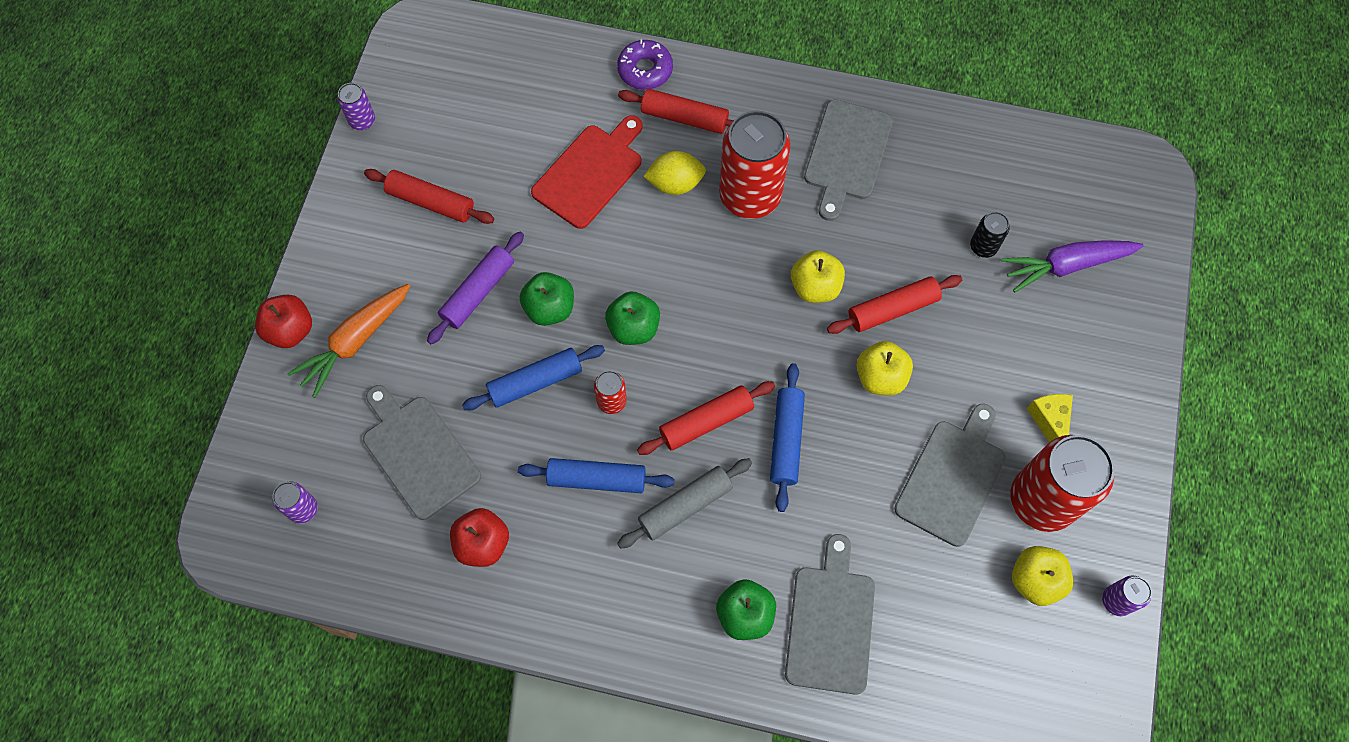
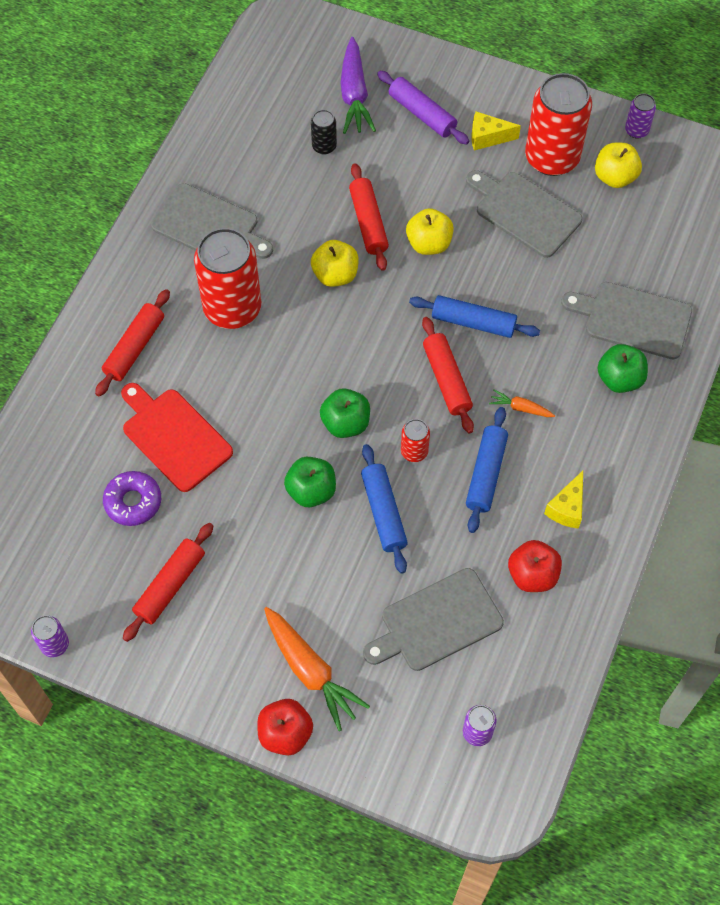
camera: 80 degrees left, 5 degrees down
(478, 292) = (280, 552): purple rolling pin -> purple rolling pin (422, 114)
(568, 572) = (567, 508): none -> yellow cheese
(645, 70) = (71, 373): purple donut -> purple donut (133, 502)
(675, 184) = (204, 366): yellow lemon -> none
(685, 506) = (520, 408): grey rolling pin -> orange carrot

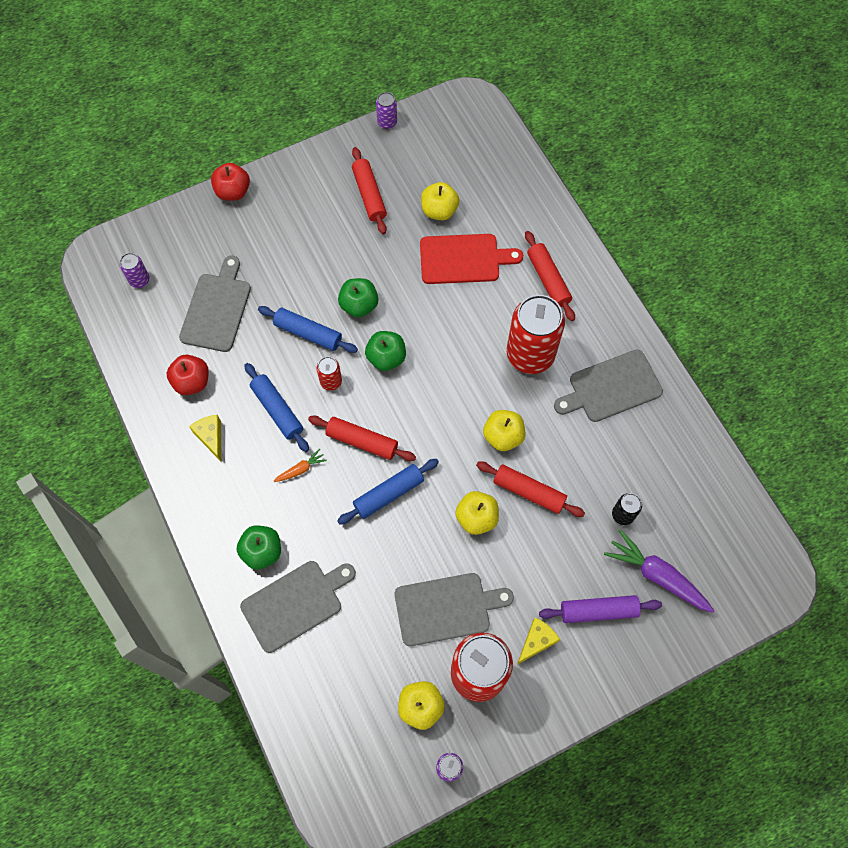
camera: 130 degrees right, 5 degrees up
(133, 502) = (439, 211): purple donut -> yellow apple
(310, 671) = (254, 227): orange carrot -> none

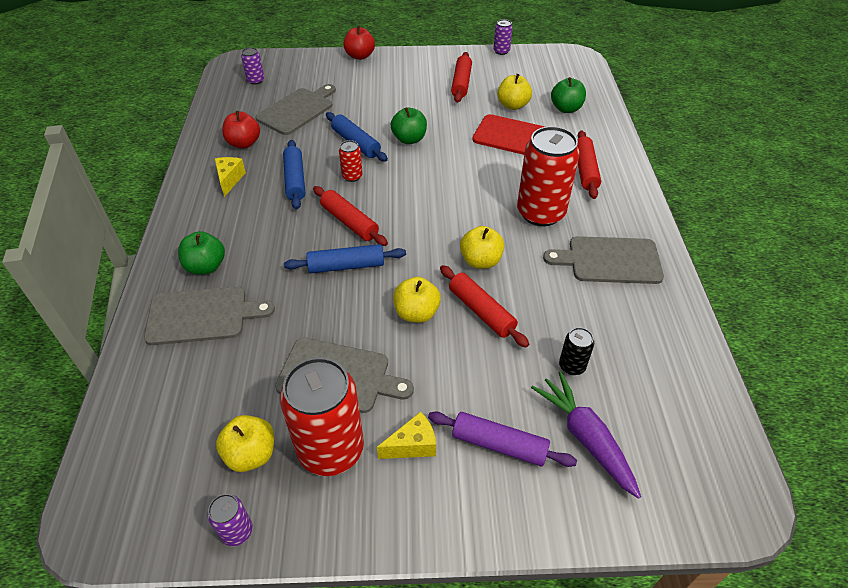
camera: 25 degrees right, 20 degrees down
(301, 469) = (283, 223): orange carrot -> none
(386, 358) = (409, 176): green apple -> green apple (566, 109)

